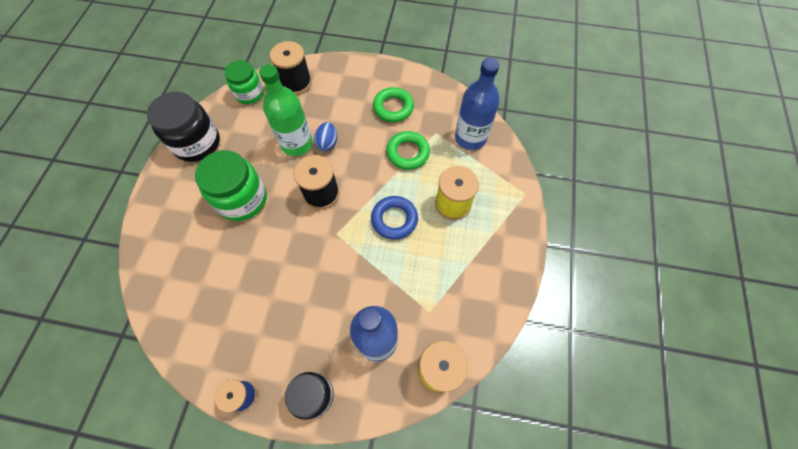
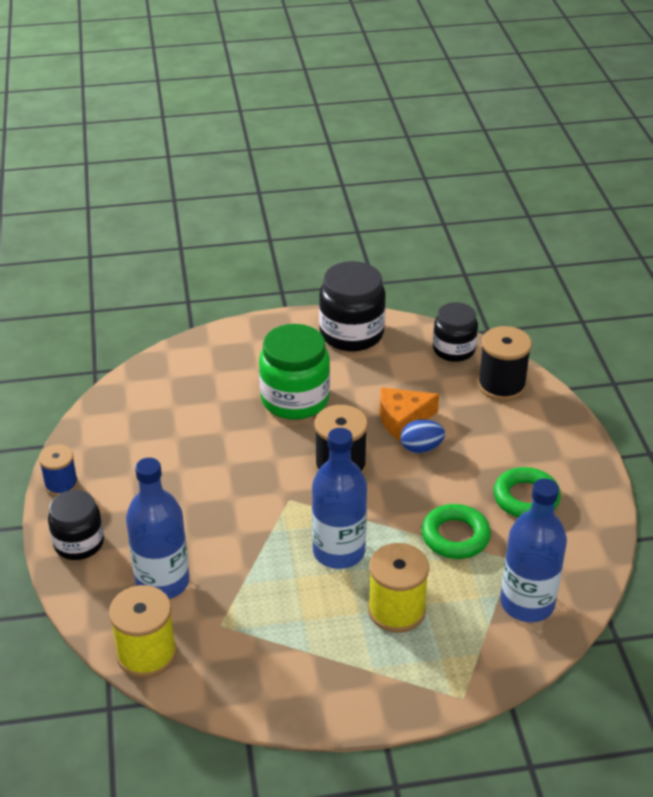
camera: 70 degrees right, 25 degrees down
(249, 94) = (454, 349): green jar -> black jar
(297, 144) = (402, 419): green bottle -> orange cheese
(394, 219) = (339, 551): blue ring -> blue bottle

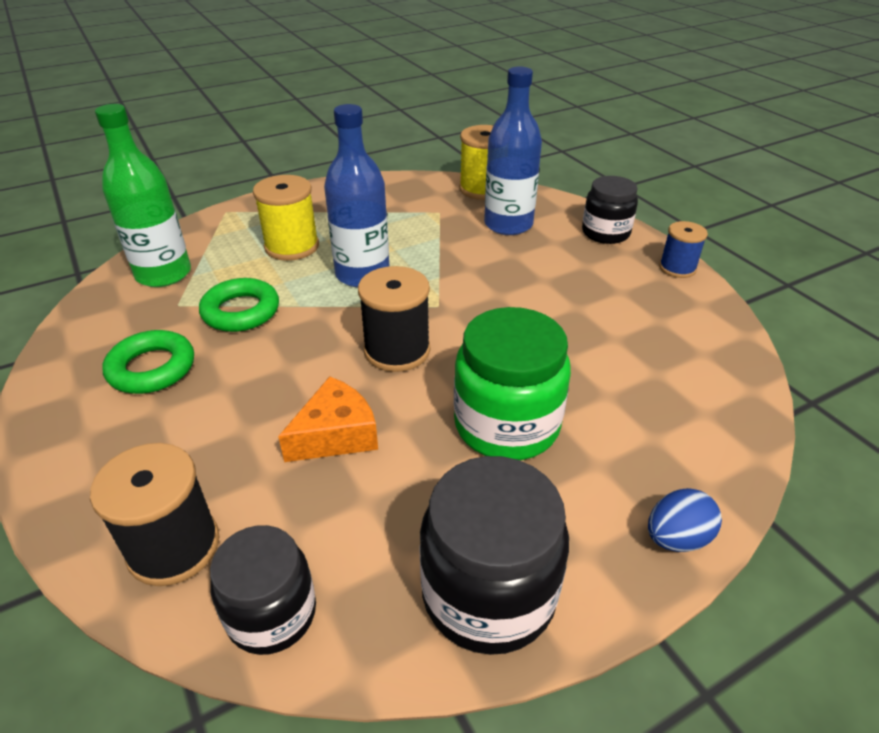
camera: 160 degrees right, 0 degrees up
(421, 448) = (299, 398): blue egg -> blue egg (676, 538)
(527, 603) = (163, 274): blue bottle -> green bottle

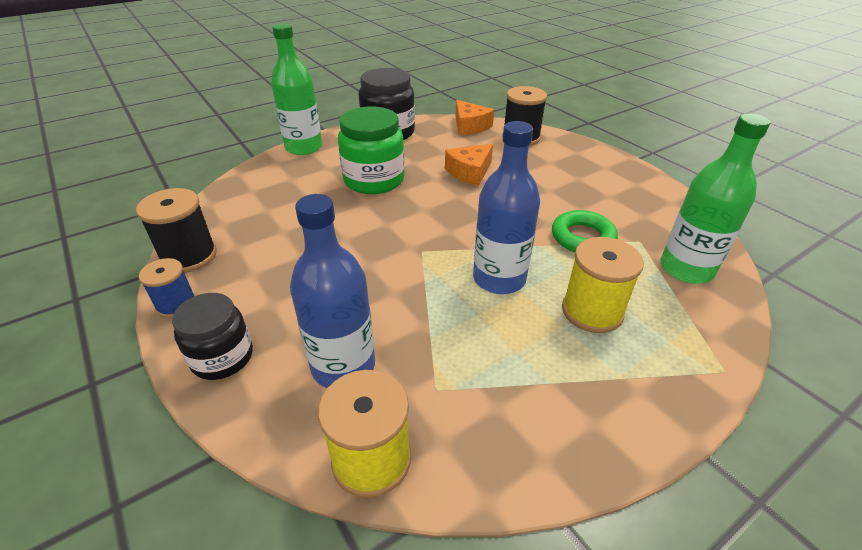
camera: 175 degrees right, 0 degrees up
(152, 368) = (606, 197): green ring -> none
(272, 614) = (470, 126): black jar -> orange cheese
(397, 350) = (447, 215): black spool -> black spool (189, 256)
(676, 538) = (304, 147): blue egg -> green bottle

